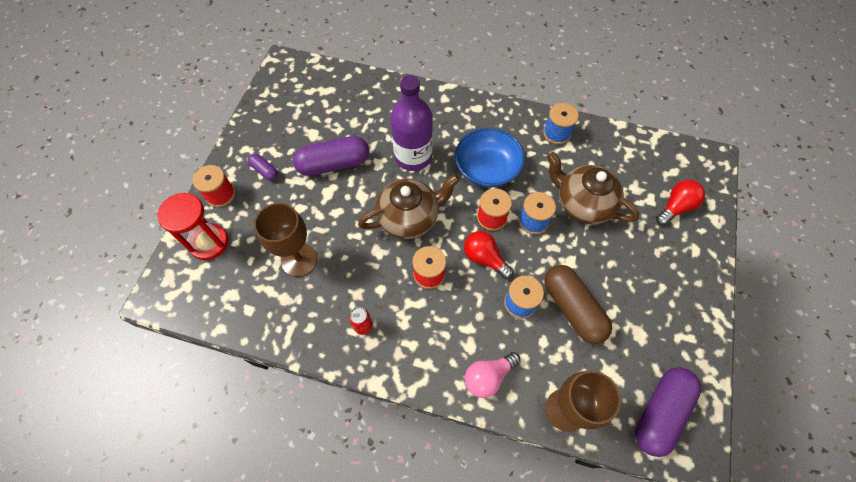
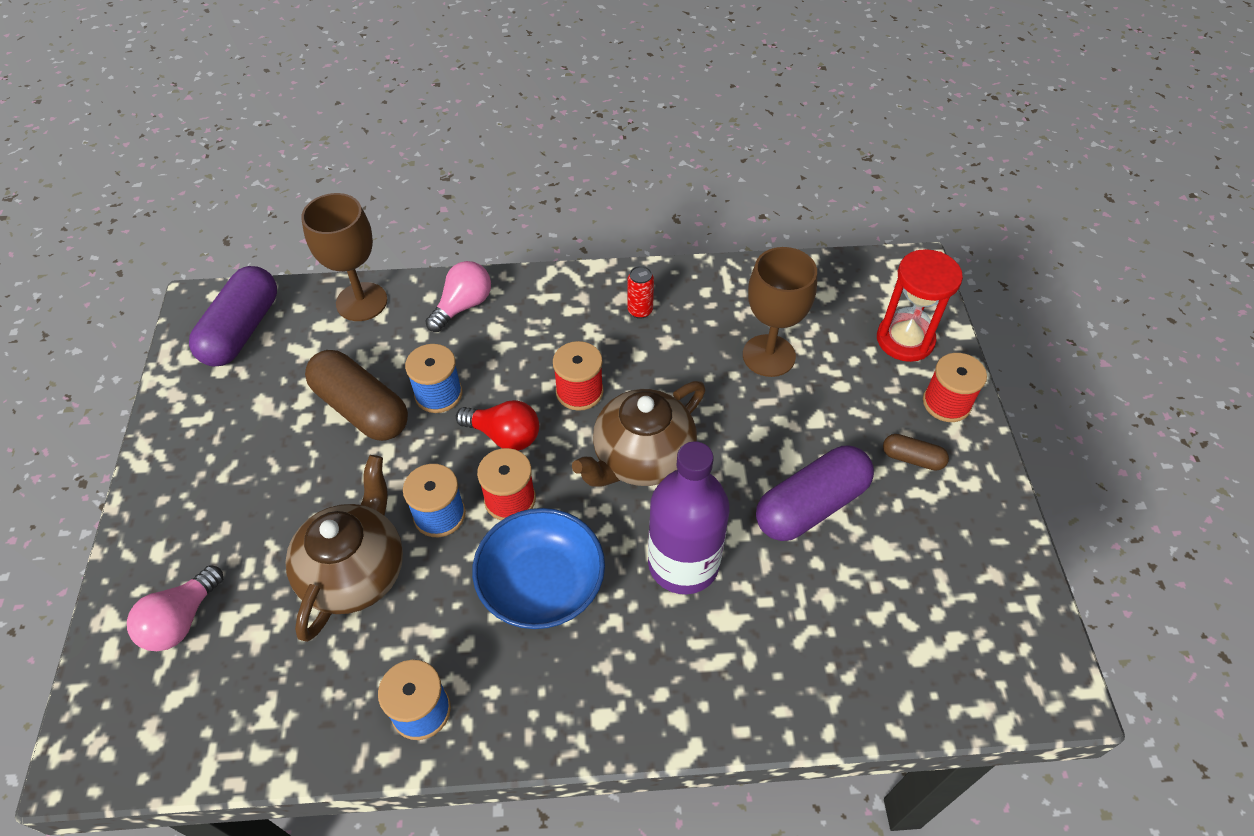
camera: 160 degrees right, 10 degrees down
(264, 170) = (912, 458): purple capsule -> brown capsule
(583, 204) = (355, 572): brown teapot -> brown teapot turned 90 degrees counterclockwise
(675, 207) = (181, 620): red light bulb -> pink light bulb

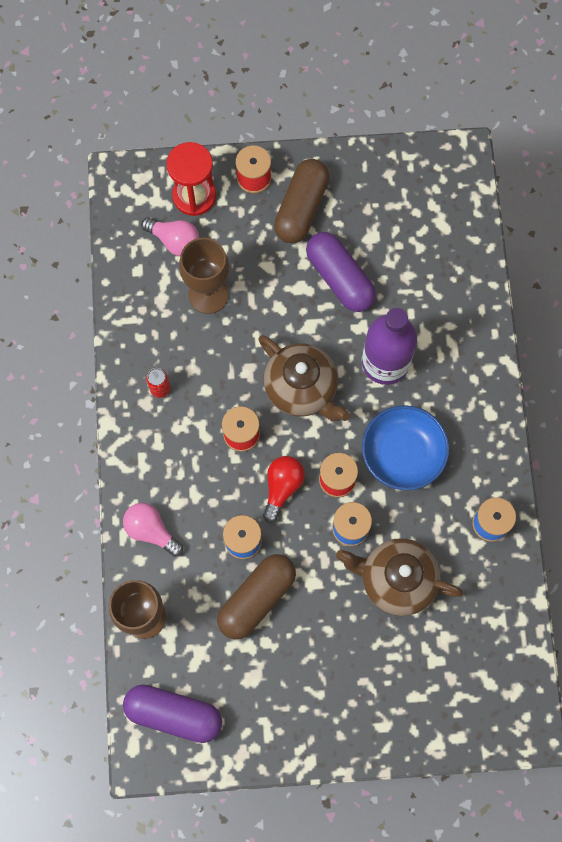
camera: 90 degrees left, 20 degrees up
(181, 620) = (435, 693): pink light bulb -> pink light bulb (174, 241)
(912, 458) = (301, 208): brown capsule -> brown capsule, size x2.03

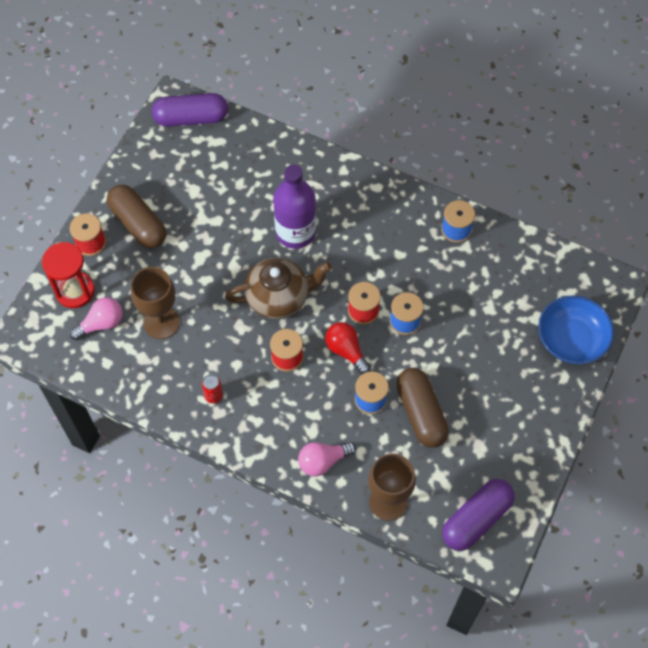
camera: 60 degrees left, 10 degrees down
(340, 278) = (211, 227): purple capsule -> purple capsule (191, 118)
(396, 580) = (462, 311): brown teapot -> none
(402, 454) = (371, 257): blue bowl -> blue bowl (571, 339)

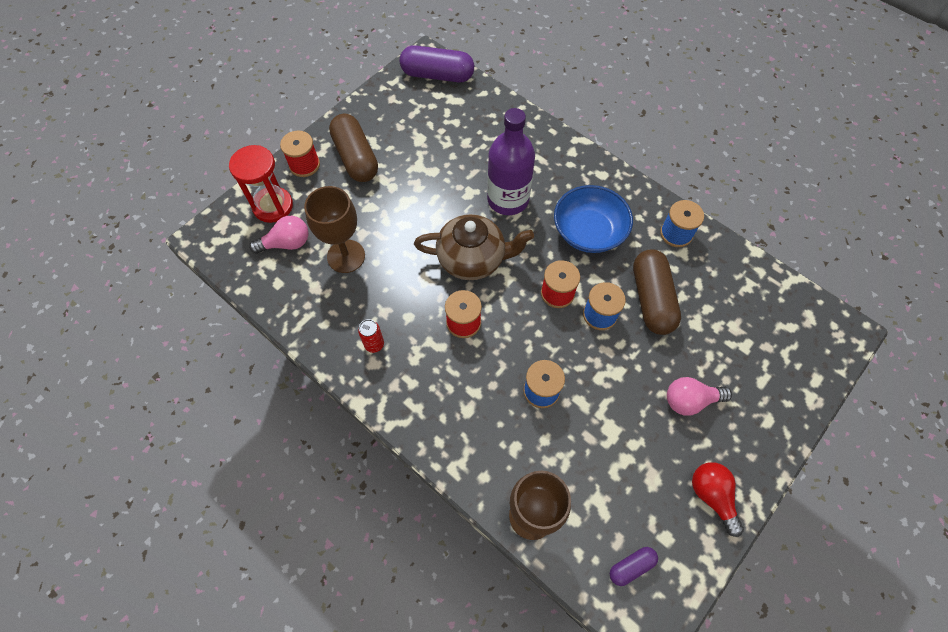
camera: 15 degrees right, 0 degrees up
(323, 461) = (470, 447): pink light bulb -> pink light bulb (690, 400)
(346, 351) = (528, 331): red light bulb -> red light bulb (712, 496)
(421, 413) = (594, 420): brown capsule -> brown capsule (651, 299)
(476, 519) = (631, 566): purple capsule -> purple capsule, size x0.49
(571, 339) = (784, 379): blue bowl -> blue bowl (589, 231)

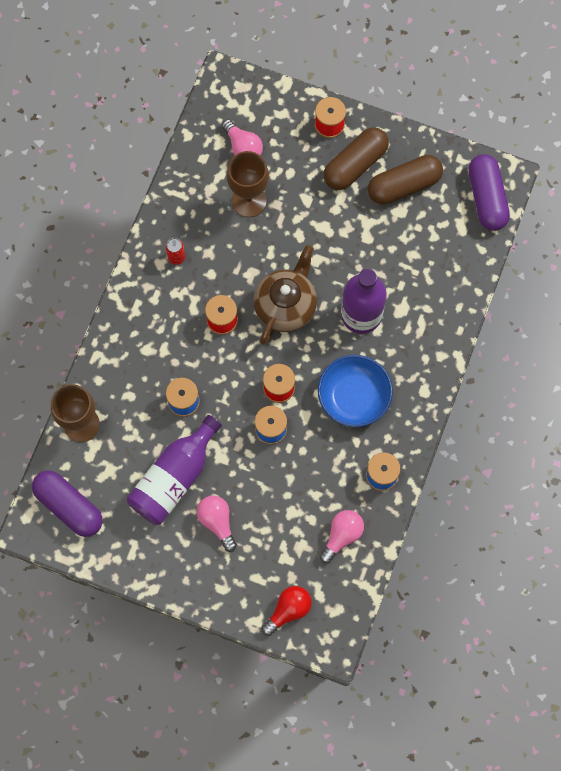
camera: 70 degrees right, 10 degrees up
(273, 206) = (275, 118): red hourglass -> none
(472, 259) = (286, 306): brown teapot -> brown teapot turned 135 degrees counterclockwise
(627, 429) = (174, 478): none -> purple bottle
(631, 566) = (69, 506): purple capsule -> purple capsule, size x2.03
(651, 299) = (303, 469): brown capsule -> brown capsule (404, 185)
(712, 496) = (142, 555): red light bulb -> red light bulb (288, 610)
(731, 286) = (342, 536): none -> pink light bulb

